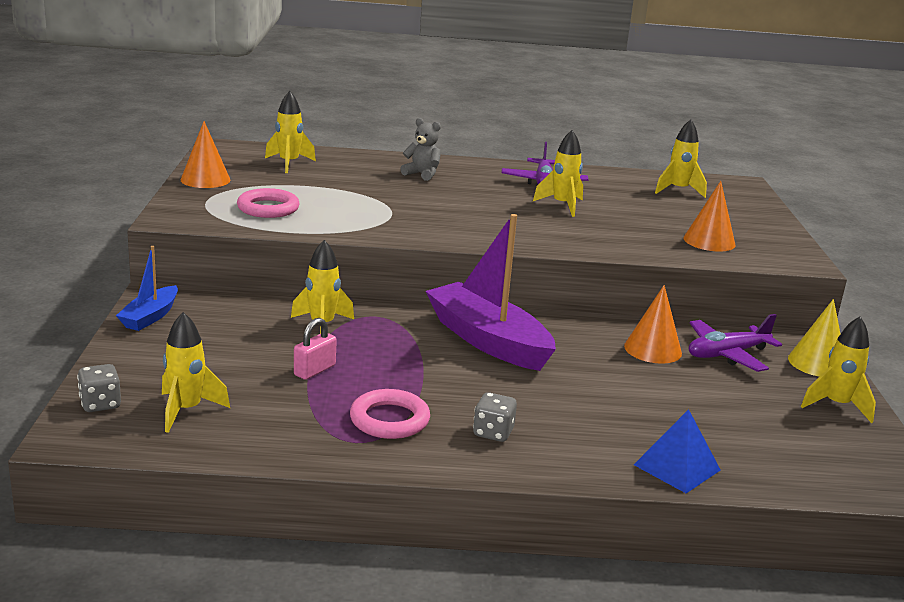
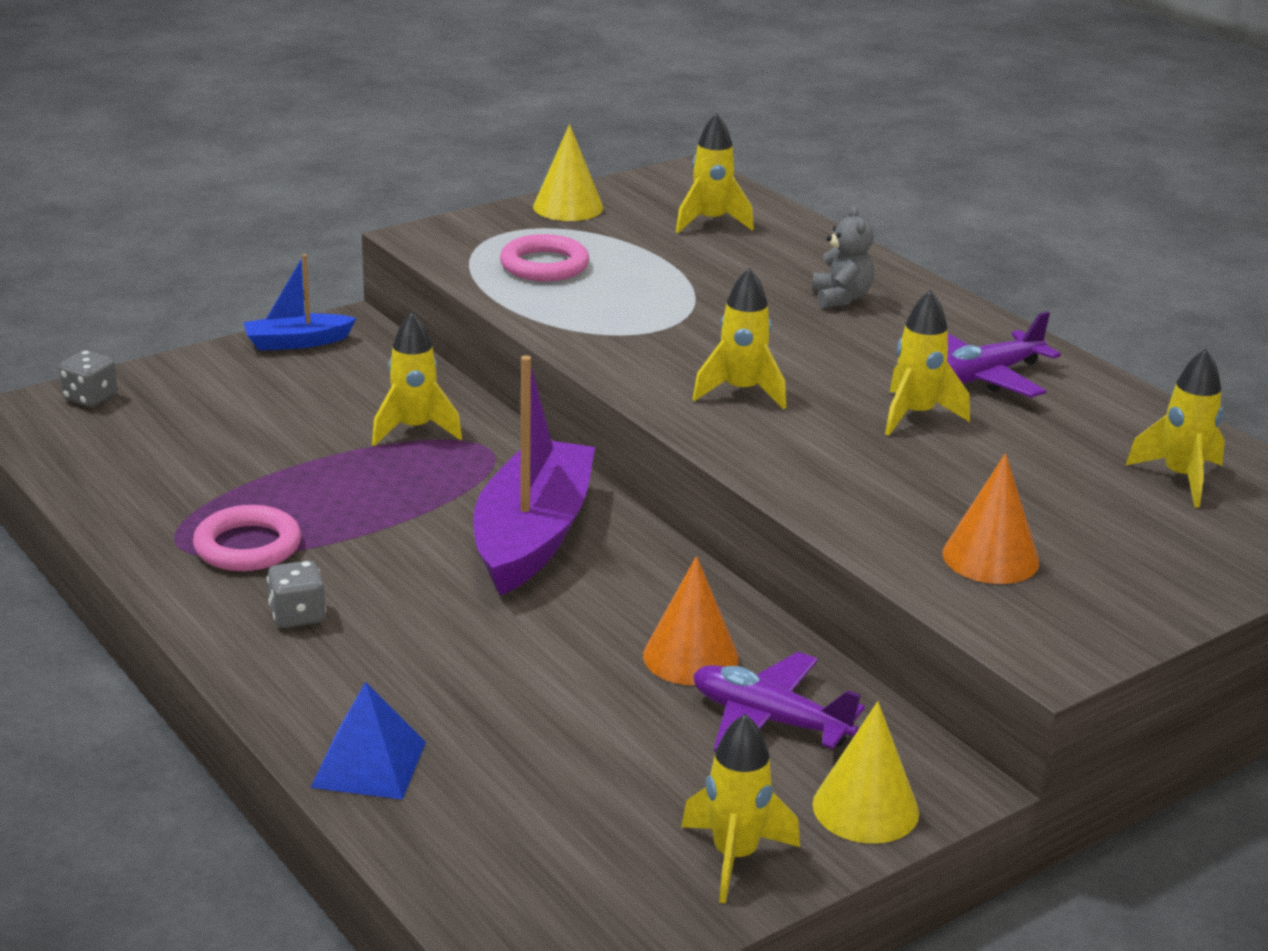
camera: 55 degrees right, 5 degrees up
(187, 410) = (130, 439): yellow rocket -> yellow rocket (741, 392)
(205, 179) = (568, 207): orange cone -> yellow cone
(314, 370) = (302, 466): pink padlock -> none

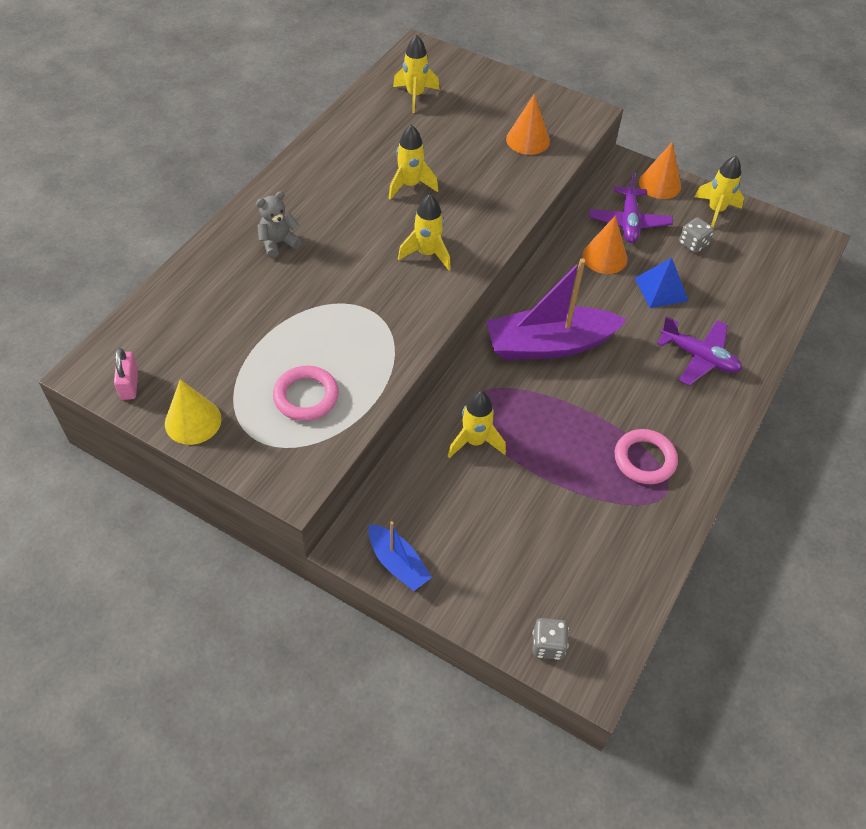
camera: 115 degrees left, 25 degrees up
(297, 616) = (684, 407): grey dice -> grey dice (693, 244)
(369, 764) = (758, 333): blue pyramid -> blue pyramid (661, 289)
(654, 187) = (129, 384): none -> pink padlock
(710, 222) = (185, 333): yellow rocket -> none
(865, 808) = (660, 184): yellow cone -> orange cone
(985, 376) = (349, 169): purple plane -> purple plane (699, 357)

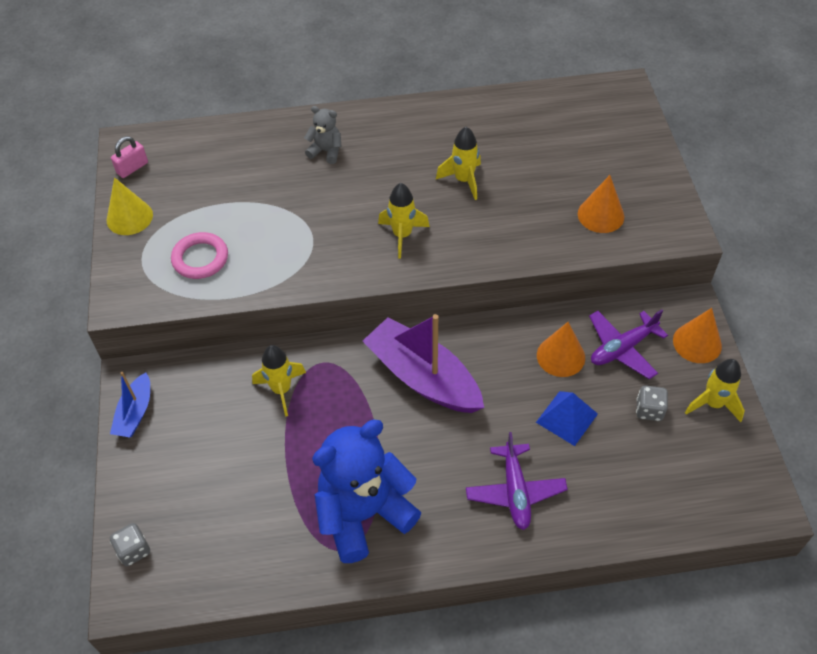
camera: 55 degrees right, 0 degrees up
(415, 96) = (566, 120): yellow rocket -> none
(644, 459) = (363, 514): pink ring -> blue teddy bear

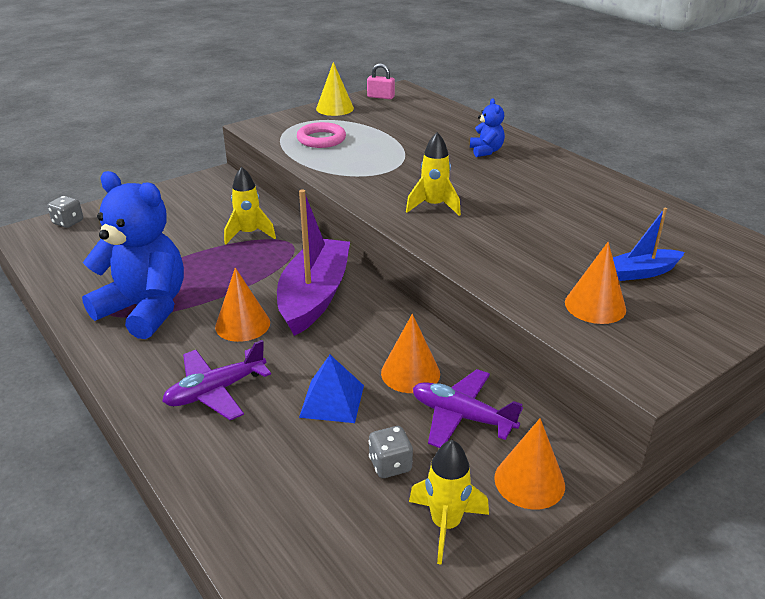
camera: 60 degrees right, 20 degrees down
(135, 413) = (188, 187): blue boat -> blue boat (642, 272)
(326, 151) = (486, 151): grey teddy bear -> blue teddy bear
(434, 444) = (242, 324): none -> orange cone
(463, 180) = (536, 216): yellow rocket -> none

